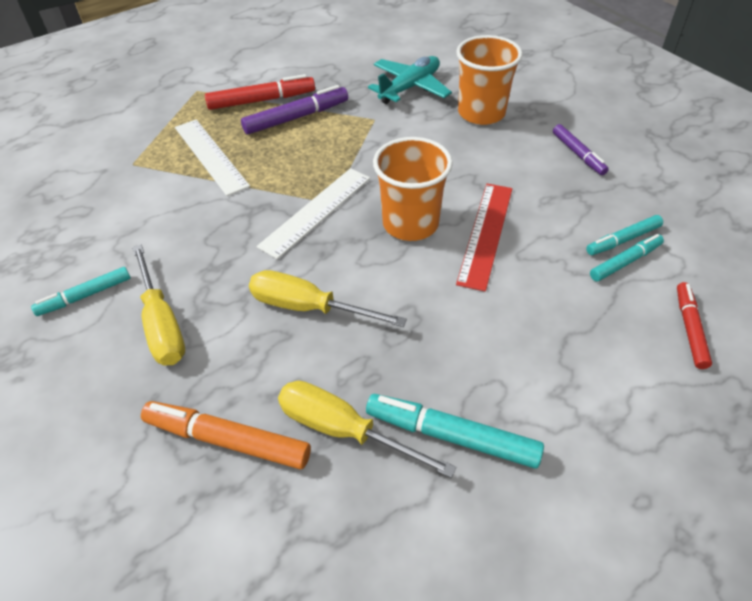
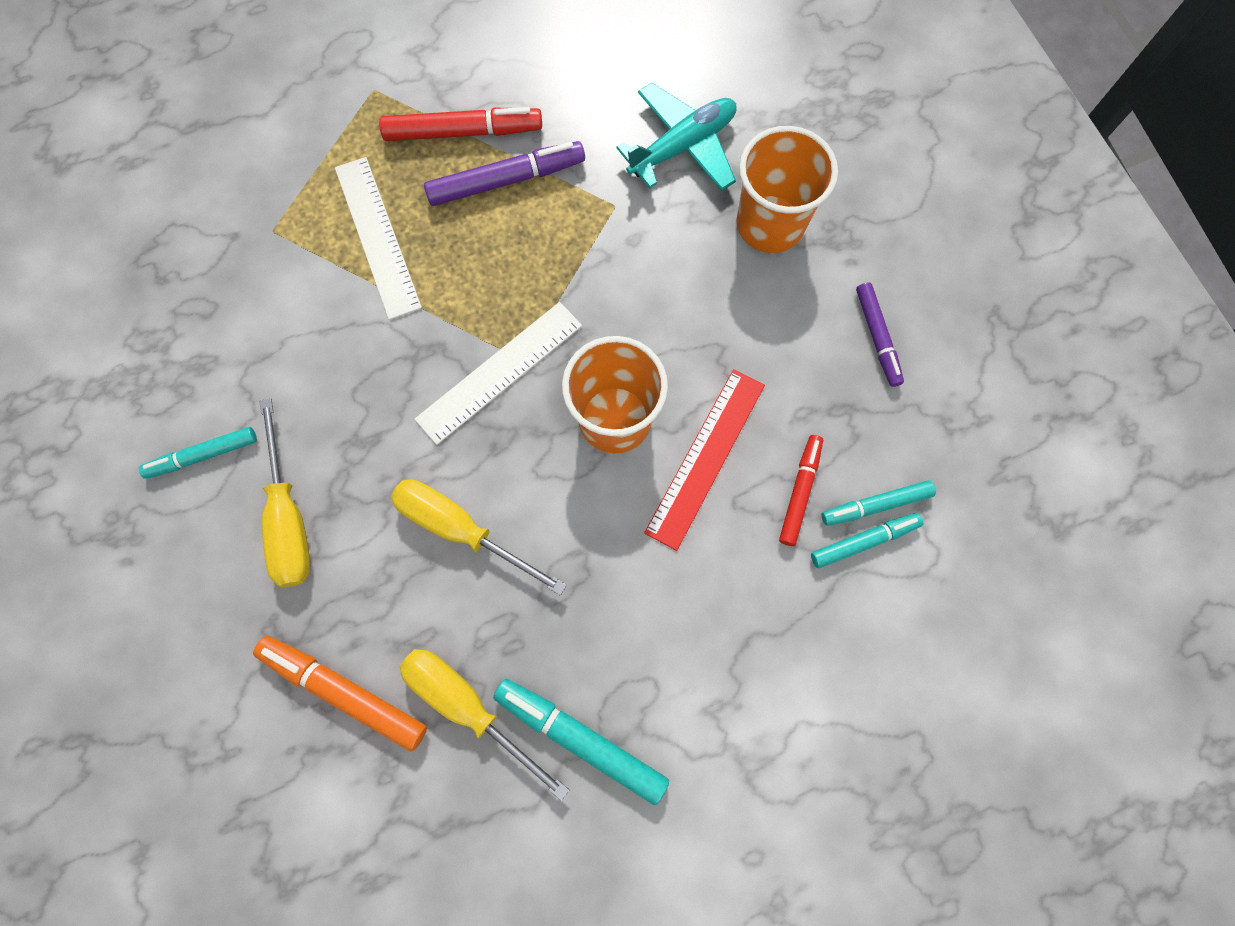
camera: 10 degrees right, 25 degrees up
(689, 328) = (899, 658): red marker -> red marker (799, 492)

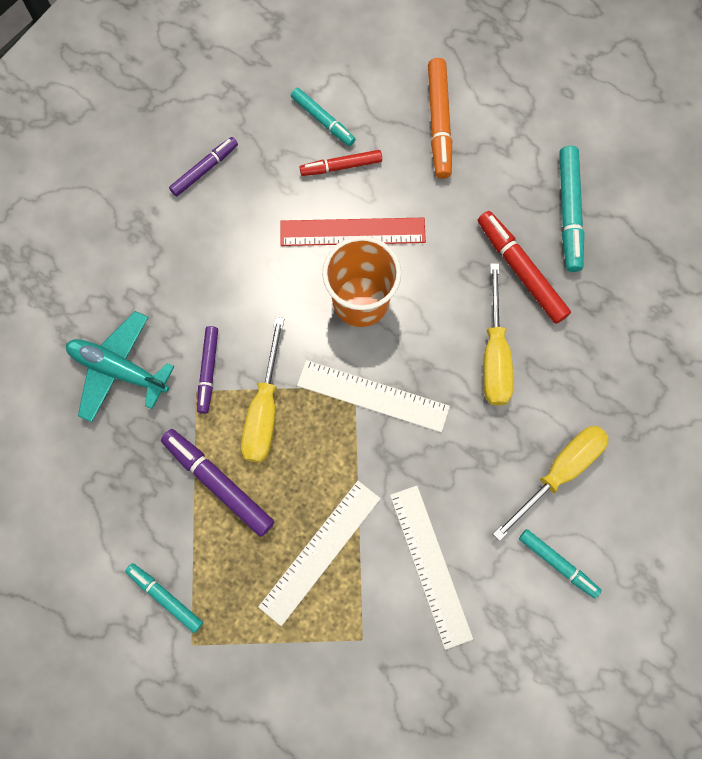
camera: 120 degrees left, 0 degrees up
(292, 330) = (430, 565): none -> white ruler
(344, 692) = (637, 363): orange marker -> orange marker (439, 123)
(463, 132) = (193, 543): red marker -> red marker (521, 270)
(468, 707) = (595, 285): yellow screwdriver -> yellow screwdriver (264, 409)
(629, 226) = (208, 371): none -> purple marker
(770, 224) = (153, 276): orange cup -> none
(864, 541) = (350, 117): turquoise marker -> turquoise marker (165, 597)

